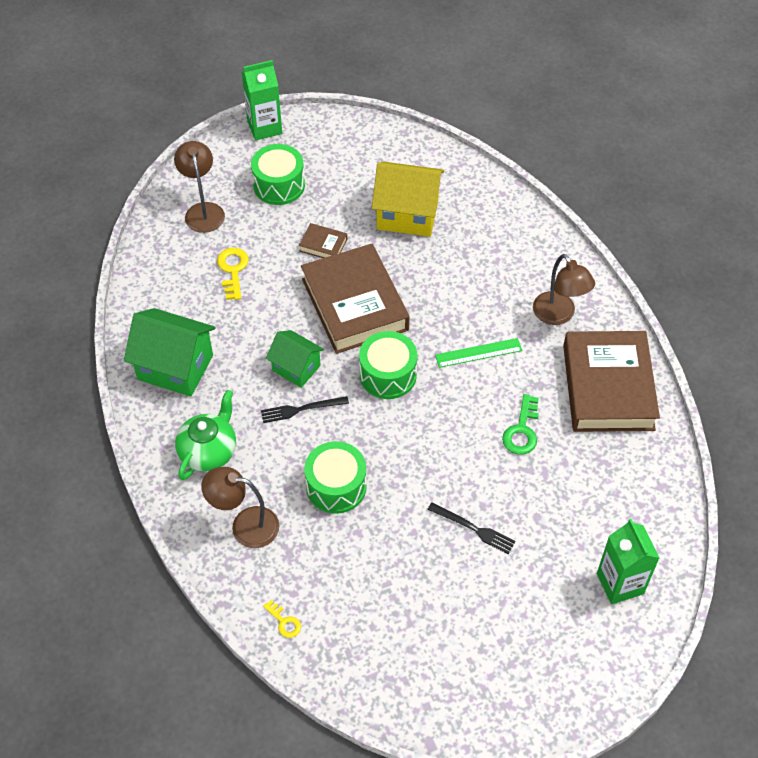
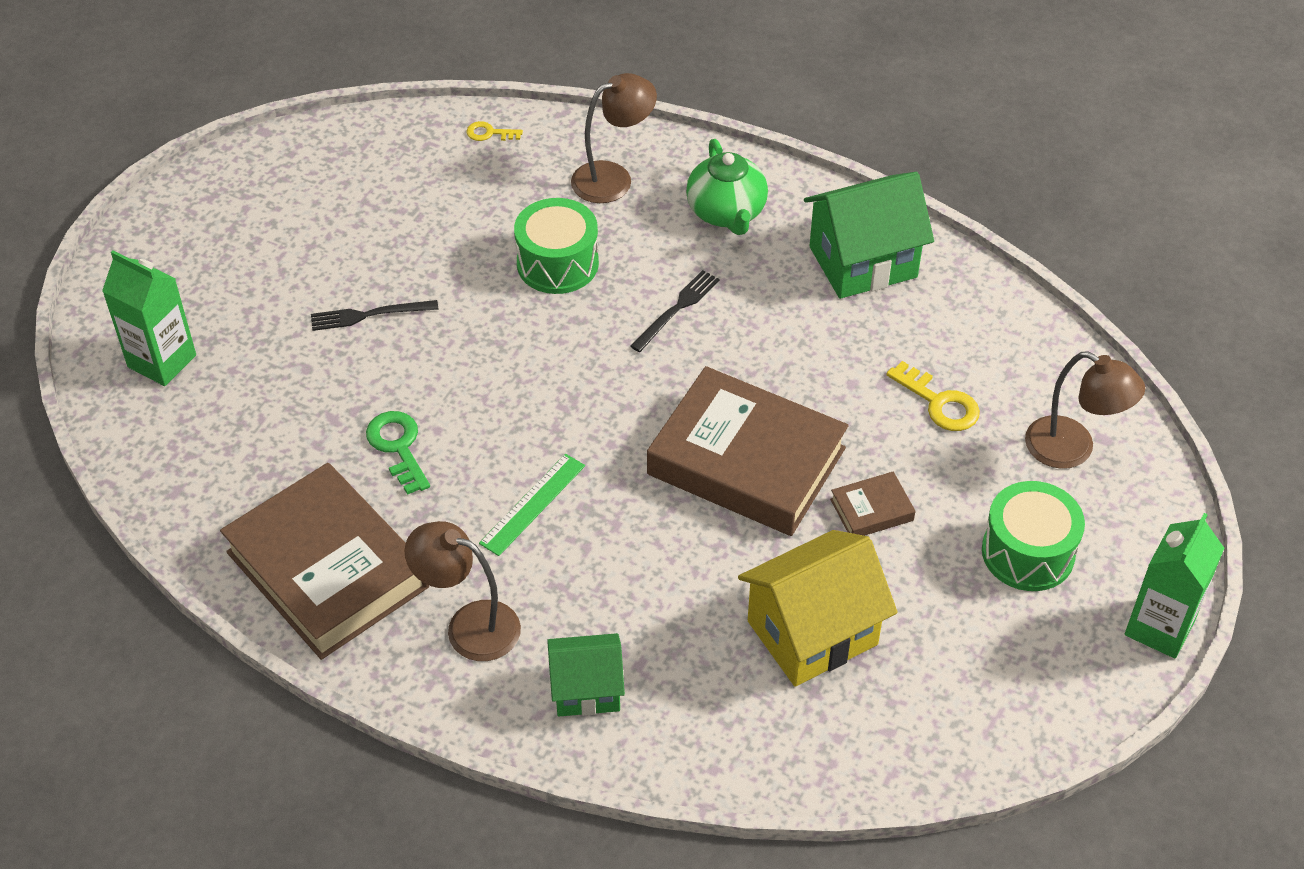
camera: 140 degrees right, 5 degrees down
(296, 368) = (731, 346): green house -> green house (586, 690)
(388, 375) = (618, 406): green drum -> none

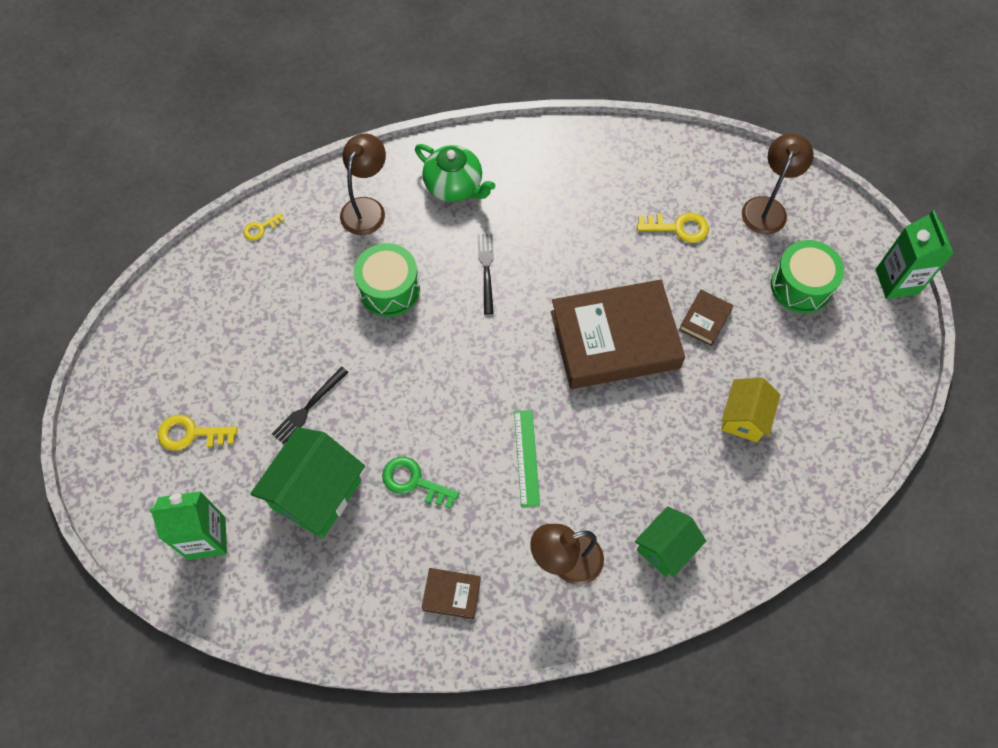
camera: 40 degrees left, 15 degrees up
(240, 266) = (191, 434): none -> yellow key
(327, 570) = (451, 594): brown book -> brown book, size x0.42
(812, 633) = (744, 418): yellow house -> yellow house, size x0.61
(862, 262) = (558, 167): green house -> green house (316, 494)
(1072, 449) = (767, 207): brown lamp -> brown lamp turned 60 degrees counterclockwise

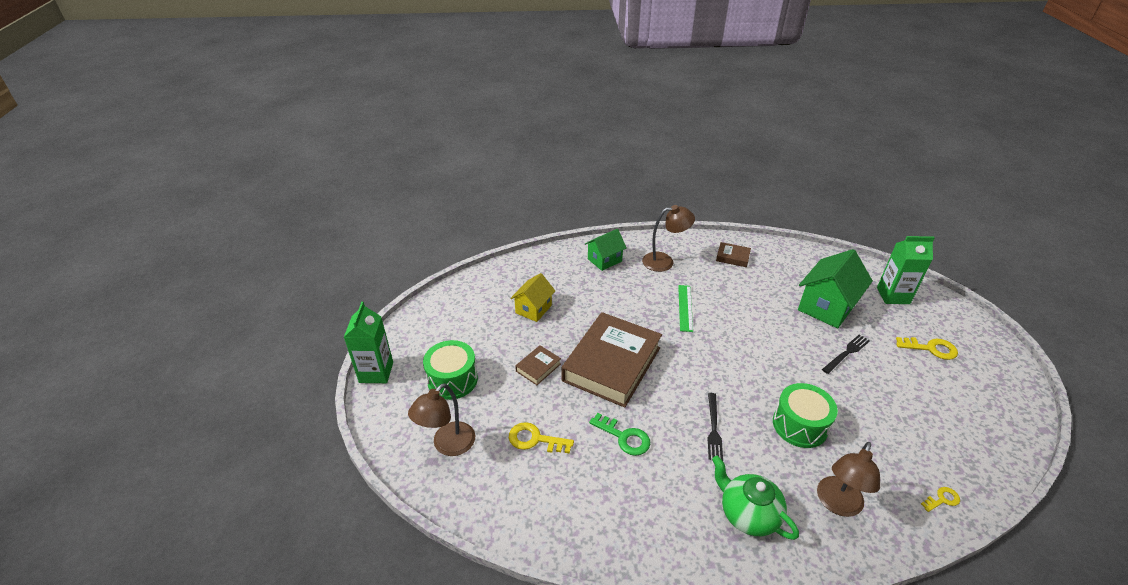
camera: 170 degrees left, 25 degrees down
(414, 481) = (761, 305): green key -> green key (624, 437)
(614, 339) = (612, 364): brown book -> brown book turned 60 degrees counterclockwise

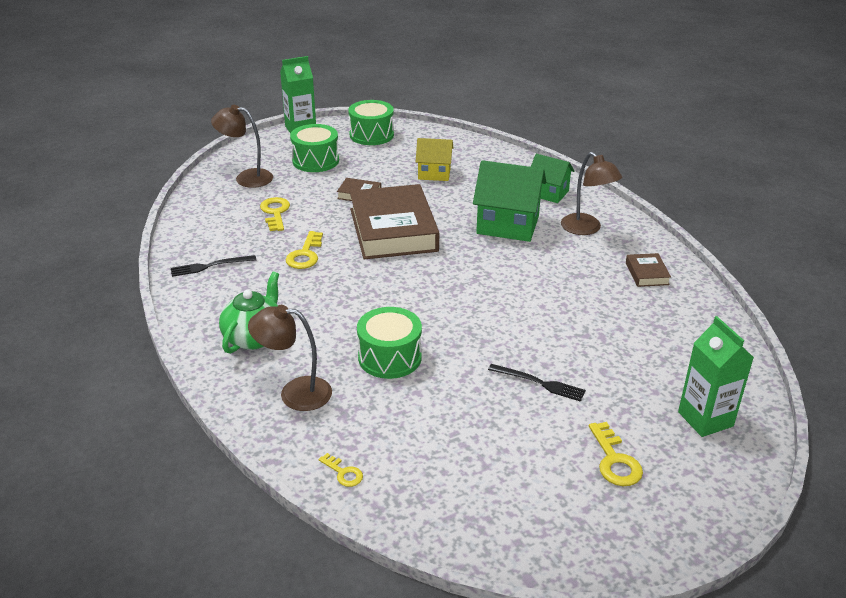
camera: 65 degrees right, 5 degrees down
(432, 325) = (371, 135): none -> green drum
(612, 364) = (393, 230): brown book -> brown book turned 75 degrees clockwise
(624, 437) = (305, 254): green key -> yellow key
(685, 308) = (517, 256): green ruler -> none
(713, 428) = (348, 302): black fork -> black fork (210, 266)
(826, 307) = (618, 359): green house -> green house (508, 225)

